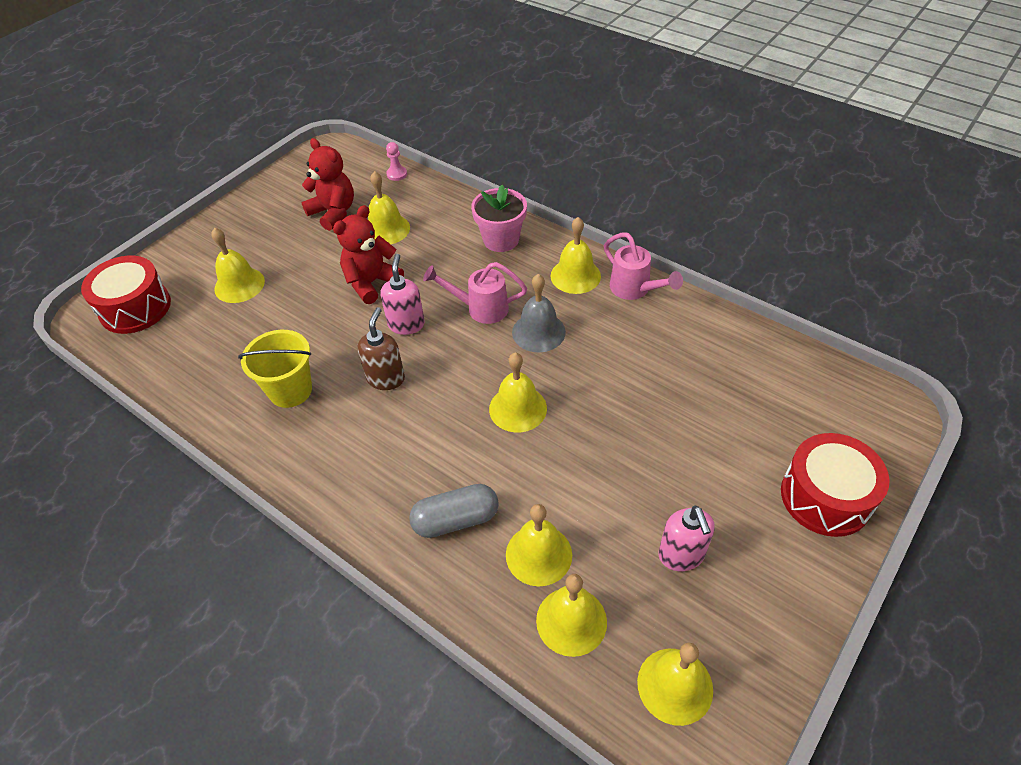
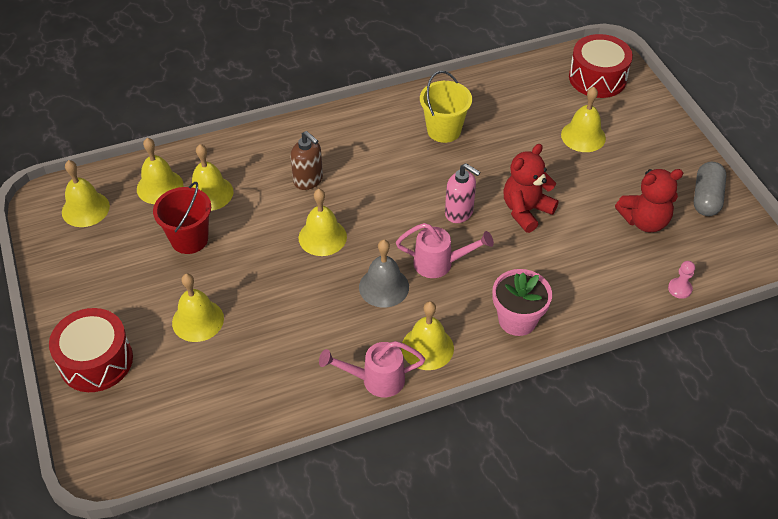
camera: 120 degrees right, 0 degrees up
(371, 283) = (526, 211): red teddy bear -> red teddy bear turned 120 degrees counterclockwise
(386, 229) = (593, 247): yellow bell -> yellow bell (198, 320)
(386, 378) = (413, 180): brown soap dispenser -> brown soap dispenser (308, 180)
(456, 520) = (268, 168): grey capsule -> grey capsule (706, 198)
(480, 308) = (440, 263): pink watering can -> pink watering can turned 60 degrees clockwise
(618, 525) = (189, 239): none -> red bucket
(681, 555) = (142, 257): pink soap dispenser -> none

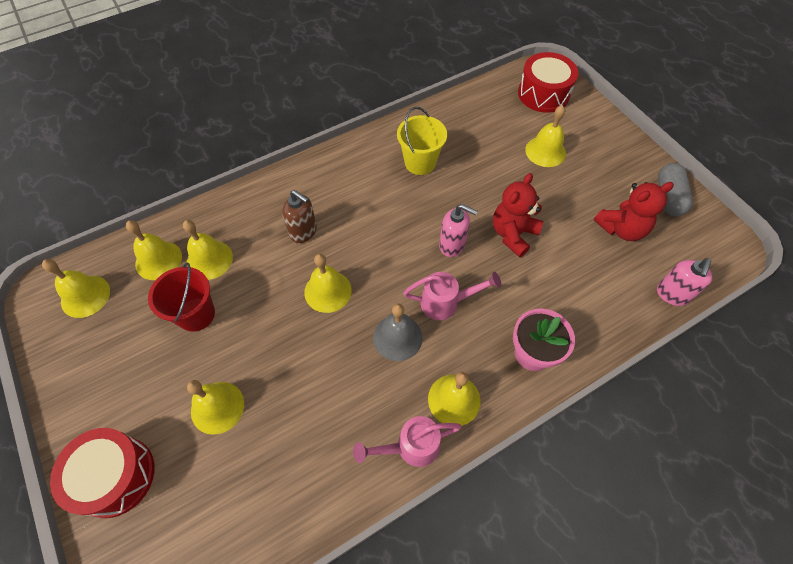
camera: 10 degrees left, 10 degrees up
(679, 289) = (672, 294): pink pawn -> pink soap dispenser

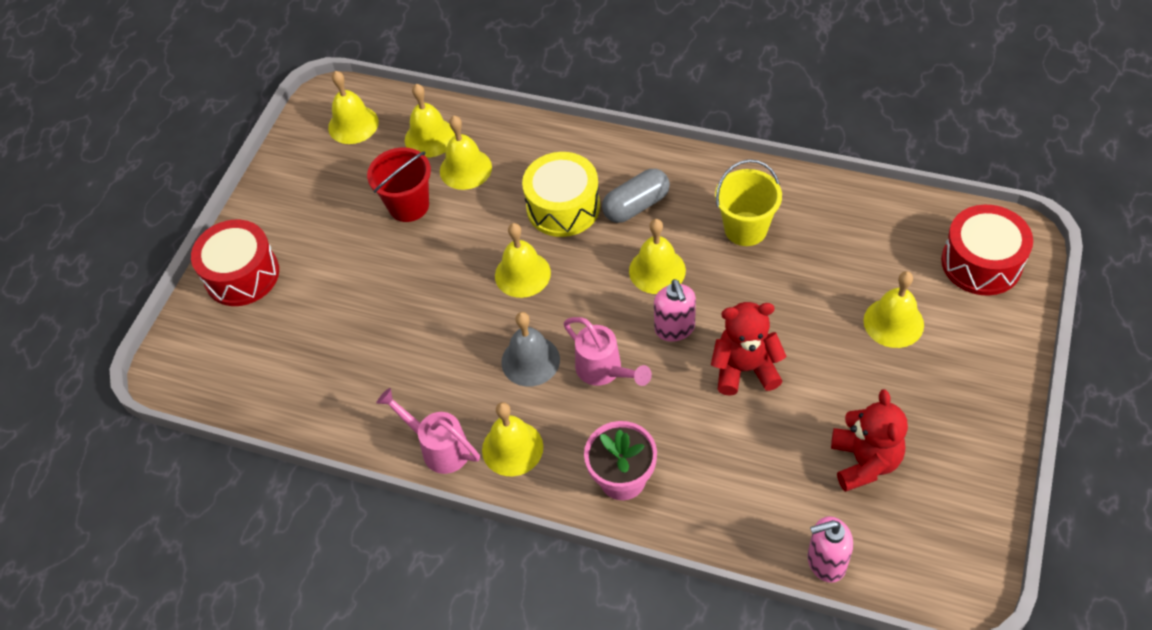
camera: 55 degrees right, 5 degrees down
(217, 407) = (347, 289): yellow bell -> yellow bell (657, 270)
(303, 232) = (563, 207): brown soap dispenser -> yellow drum
(621, 228) = (864, 462): red teddy bear -> red teddy bear turned 120 degrees counterclockwise
(668, 197) = (967, 481): grey capsule -> grey capsule (636, 206)

